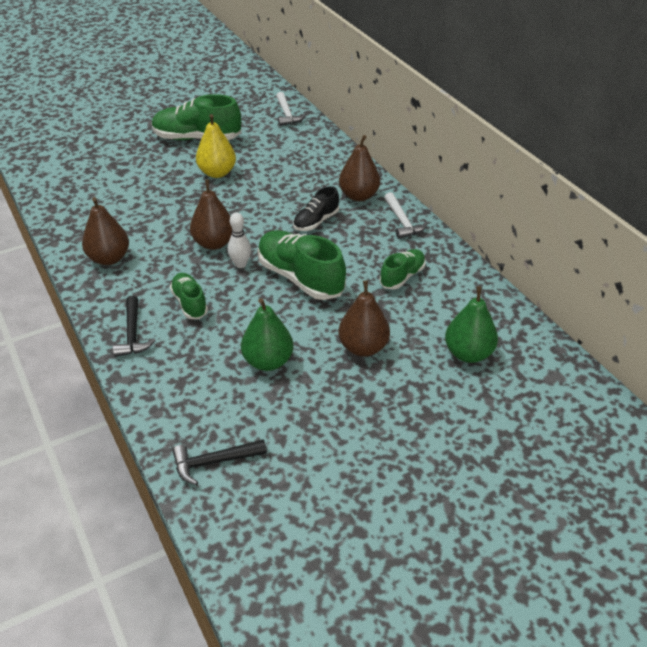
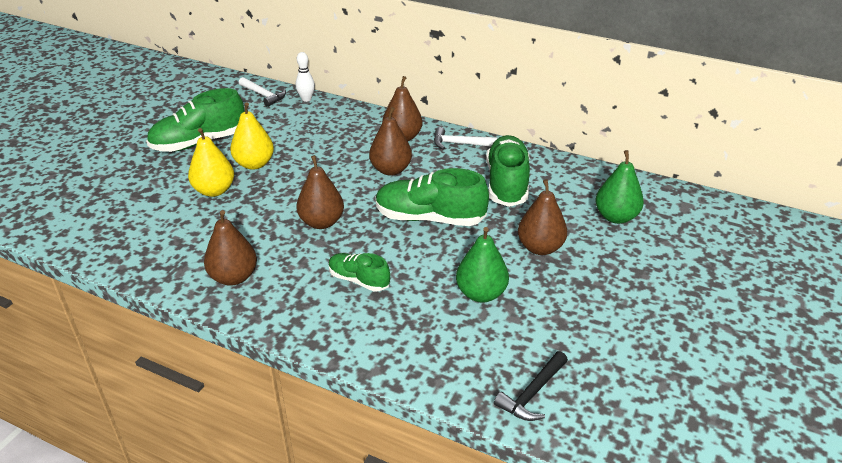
camera: 35 degrees left, 5 degrees down
(133, 334) = (337, 330): black hammer -> none
(166, 183) = (214, 191): none -> yellow pear
(240, 264) = (366, 229): white bowling pin -> white bowling pin (306, 99)
(316, 221) = (391, 170): black shoe -> brown pear
(402, 222) = (459, 144): white hammer -> white hammer turned 150 degrees clockwise
(402, 276) = (507, 184): green shoe -> green shoe, size x1.76

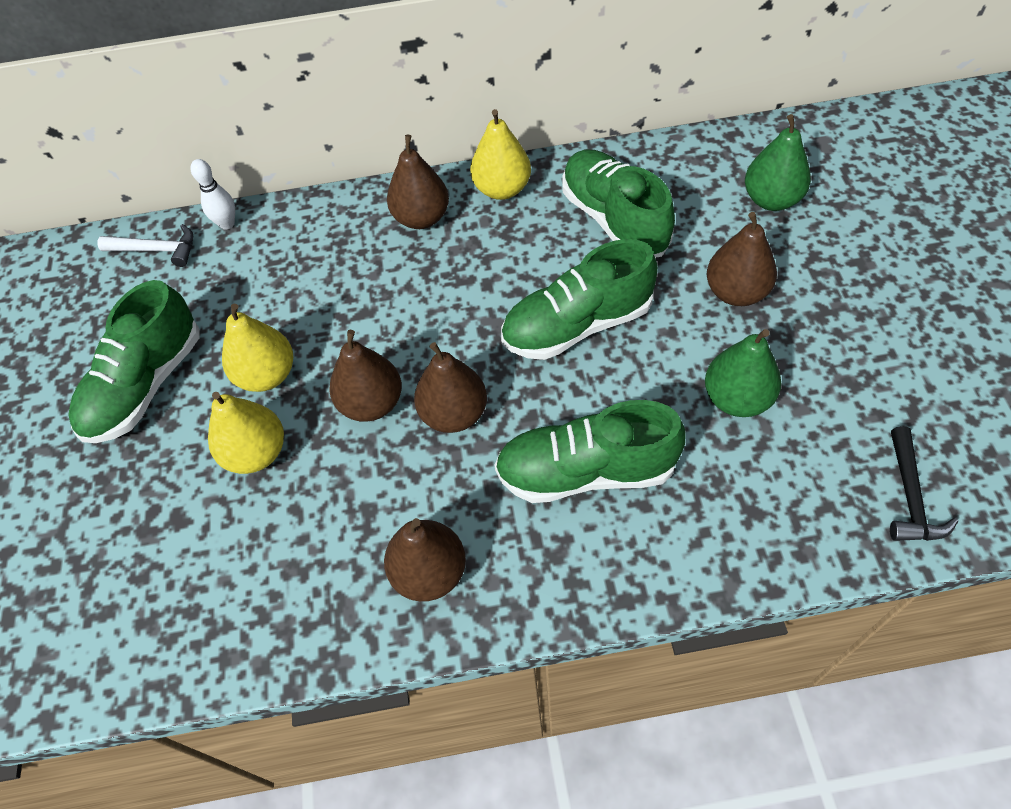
camera: 30 degrees left, 20 degrees up
(359, 280) = (586, 471): green shoe -> green shoe, size x1.76
(391, 170) = (458, 279): brown pear -> brown pear (372, 403)
(459, 144) = (502, 189): white hammer -> yellow pear

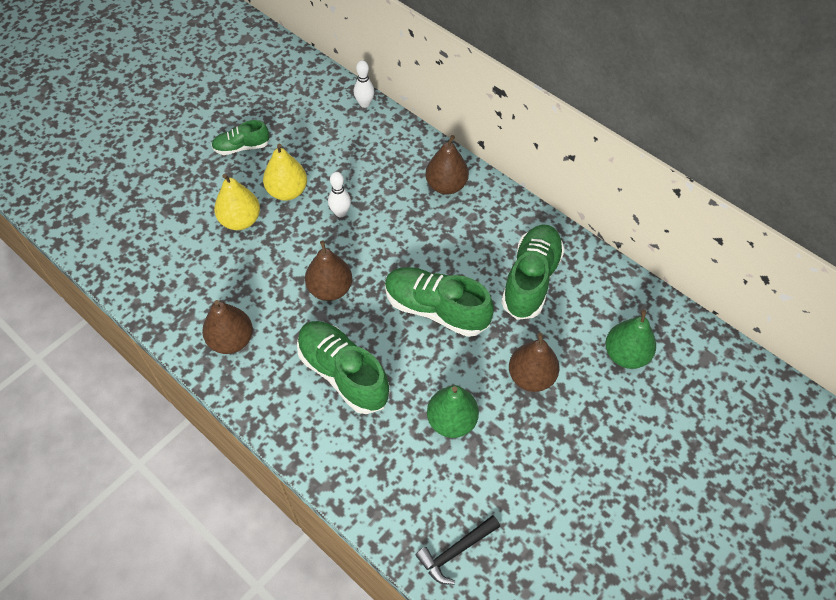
camera: 45 degrees right, 0 degrees up
(146, 385) = (242, 147): green shoe -> green shoe, size x0.57
(157, 250) = (322, 88): white hammer -> none
(355, 338) = (340, 213): none -> white bowling pin
(372, 403) = (307, 248): brown pear -> none
(502, 189) = (502, 209): yellow pear -> none

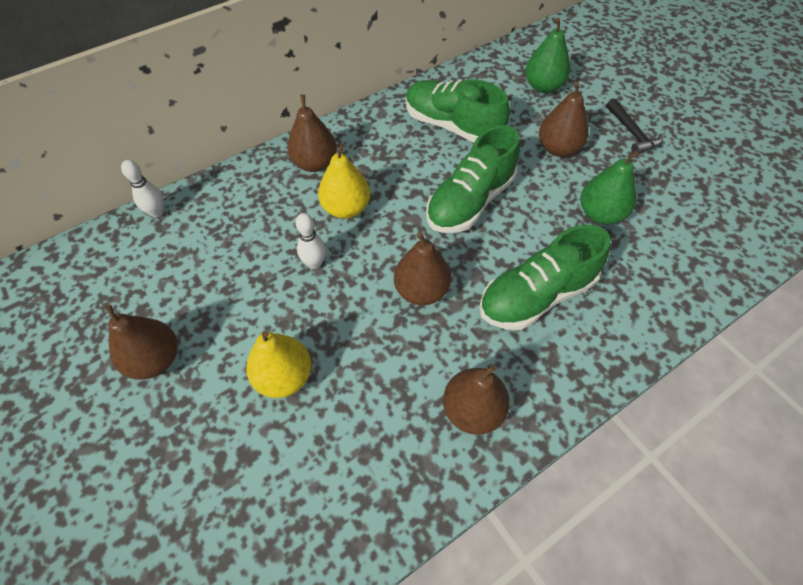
camera: 75 degrees left, 0 degrees up
(242, 147) = (155, 360): green shoe -> brown pear
(287, 191) = (258, 314): yellow pear -> yellow pear (346, 208)
(455, 551) = (735, 237): black hammer -> black hammer (632, 133)

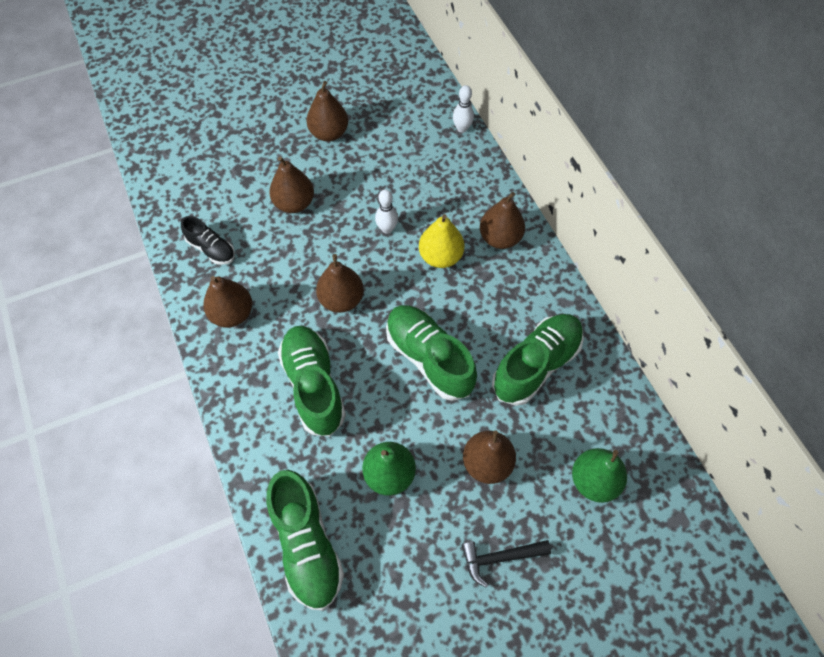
camera: 100 degrees right, 5 degrees up
(284, 377) = (294, 203): yellow pear -> brown pear
(376, 472) = (211, 249): none -> black shoe
(698, 266) = (307, 544): none -> green shoe

